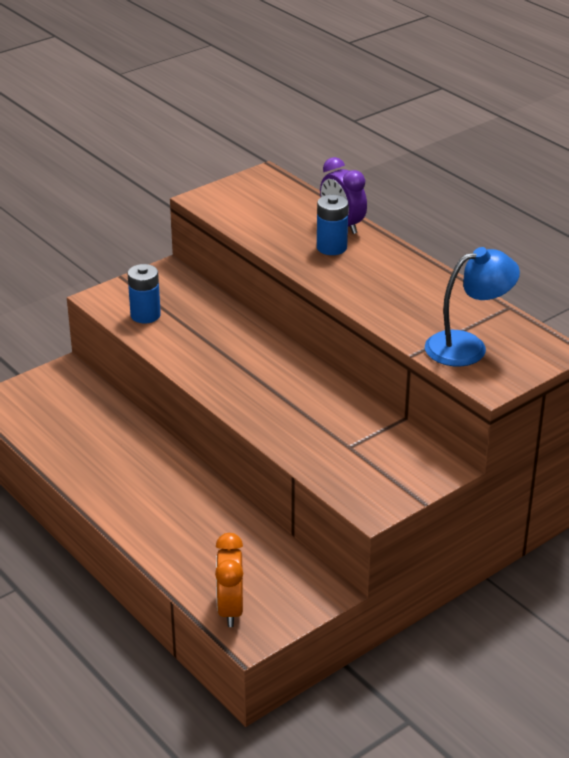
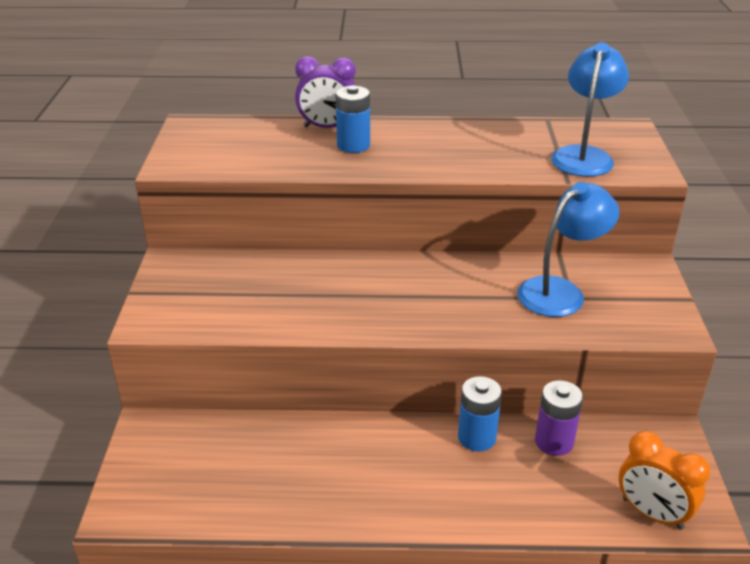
camera: 50 degrees left, 0 degrees up
(145, 315) = (219, 309): blue battery -> blue battery (476, 437)
(250, 538) = (554, 442): none -> purple battery
(350, 439) = (560, 291): none -> blue lamp

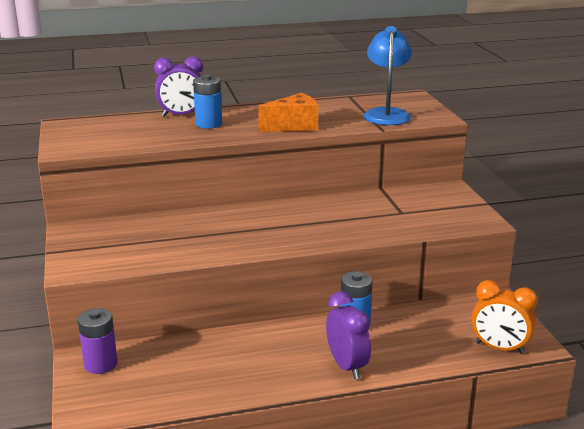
camera: 15 degrees left, 10 degrees down
(444, 502) = (347, 366): none -> purple clock
(456, 162) = (294, 126): none -> orange cheese
(554, 442) = (413, 317): purple battery -> purple battery (100, 364)
(560, 291) = (392, 210): blue lamp -> none

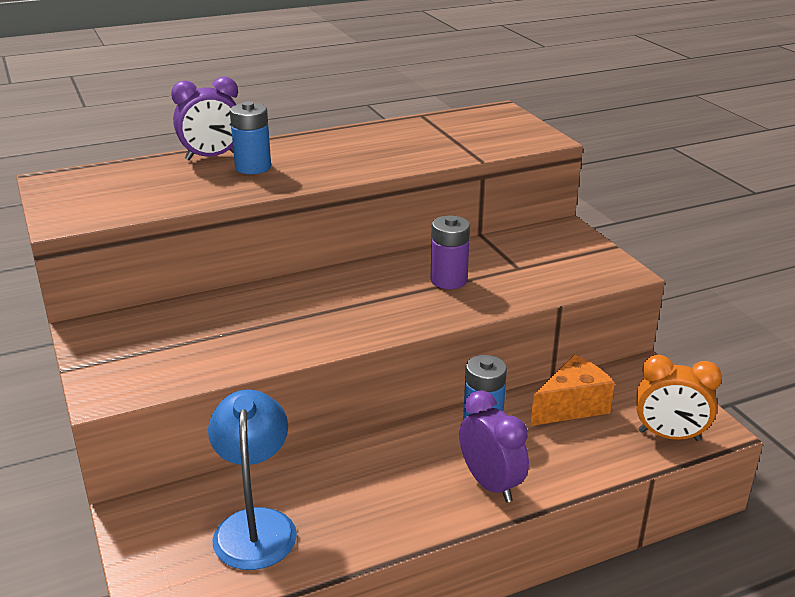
camera: 10 degrees left, 5 degrees up
(100, 364) = (162, 520): purple battery -> purple battery (448, 280)
(294, 126) = (367, 163): orange cheese -> orange cheese (571, 406)
(386, 114) = (478, 138): blue lamp -> blue lamp (255, 525)

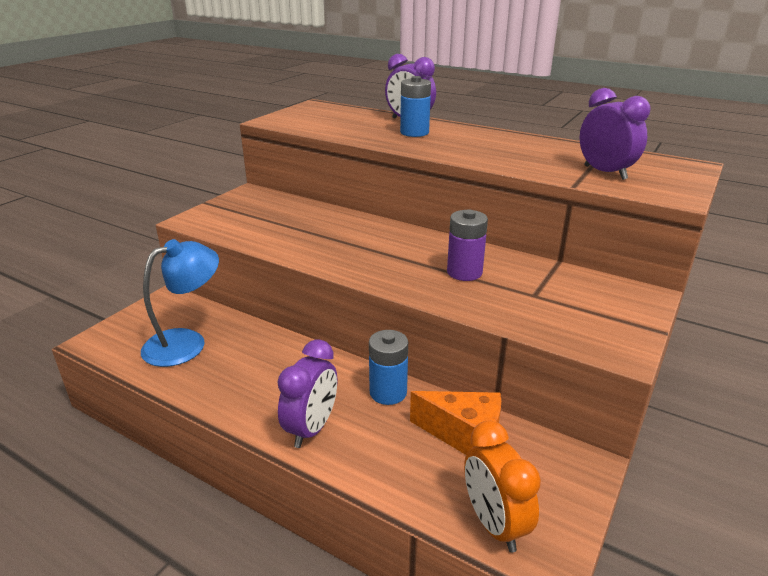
camera: 55 degrees right, 0 degrees up
(473, 140) = (605, 173): none -> purple clock

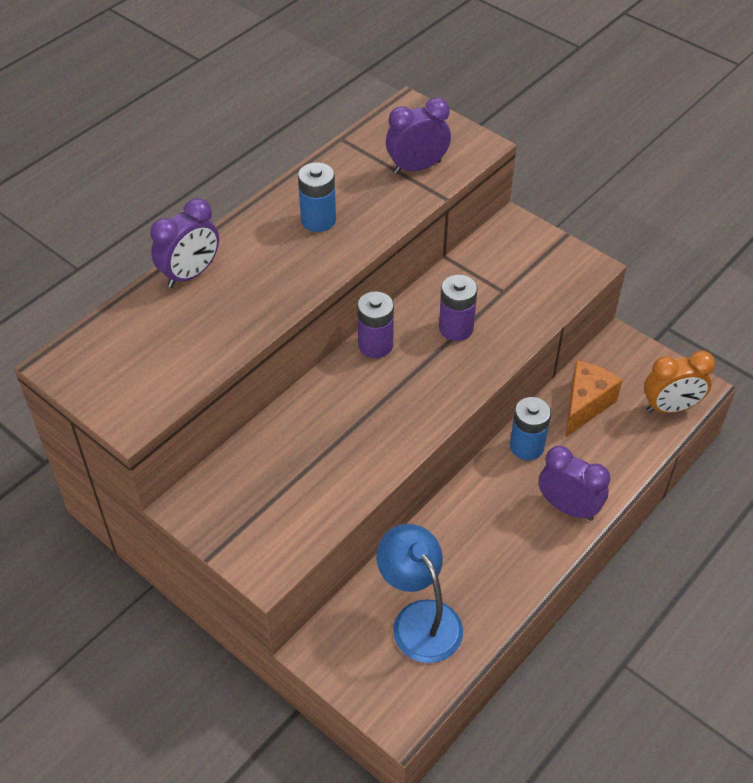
camera: 80 degrees left, 20 degrees up
(414, 133) = (244, 278): blue battery -> blue battery (318, 220)
(423, 238) = (375, 345): none -> purple battery

